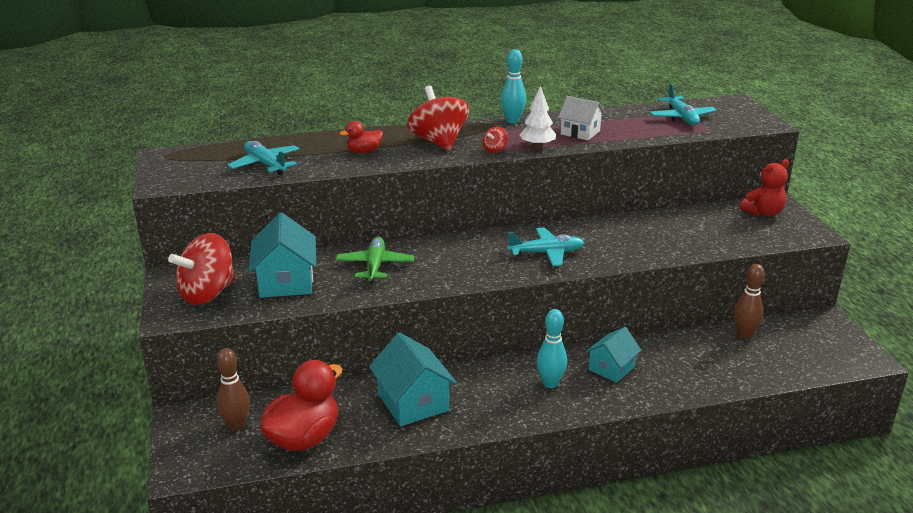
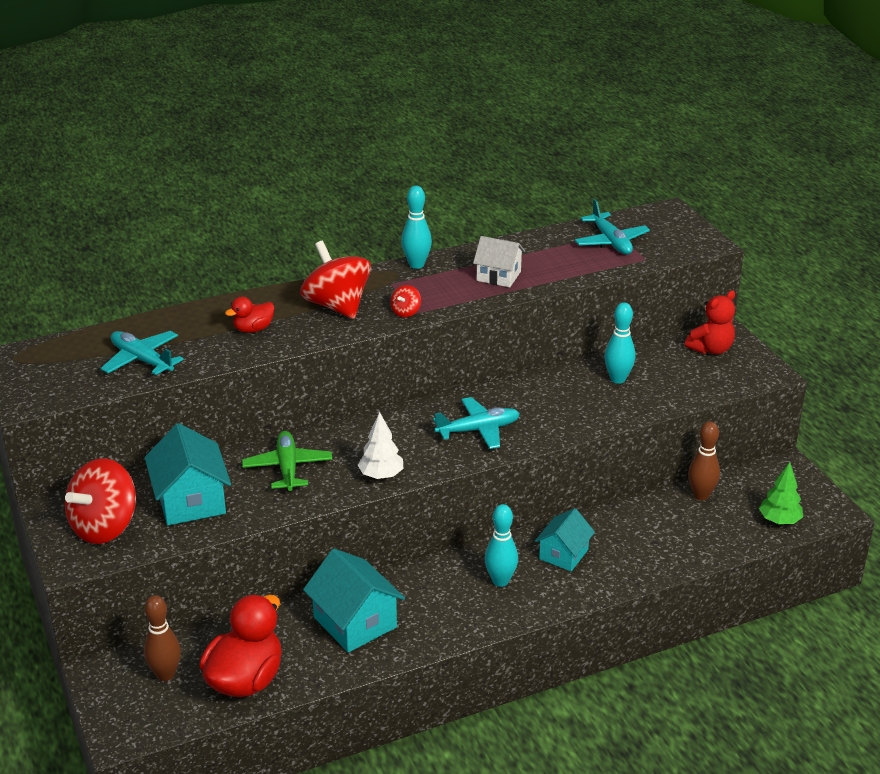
camera: 10 degrees left, 5 degrees up
(537, 146) = (453, 302): white tree -> white tree (381, 475)
(676, 227) = (618, 379): none -> turquoise bowling pin
(816, 362) = (779, 520): none -> green tree

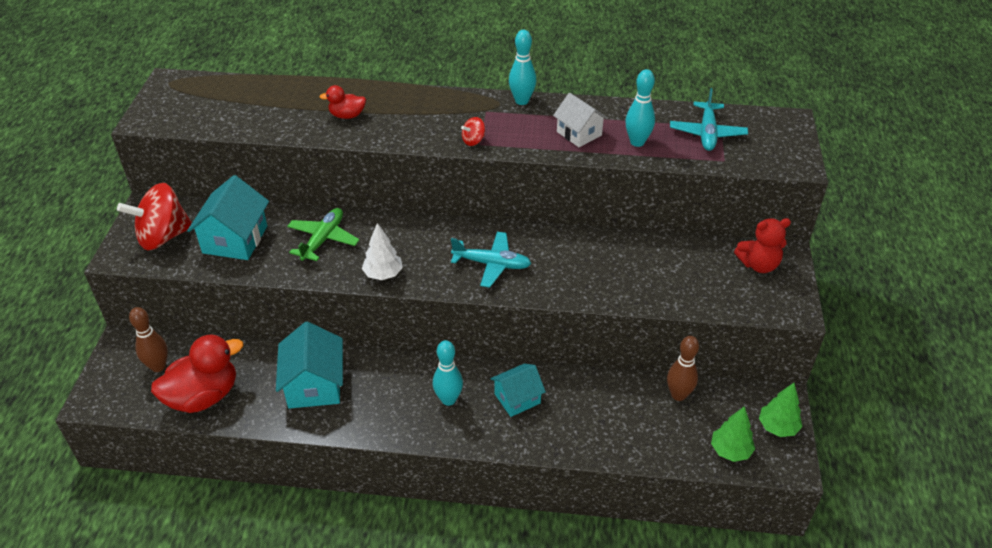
camera: 30 degrees right, 10 degrees up
(142, 360) = (247, 114): turquoise plane -> none
(337, 306) = (426, 117): red spinning top -> none
(618, 379) = (648, 262): turquoise bowling pin -> turquoise bowling pin (637, 142)
(801, 488) = (777, 427): none -> green tree

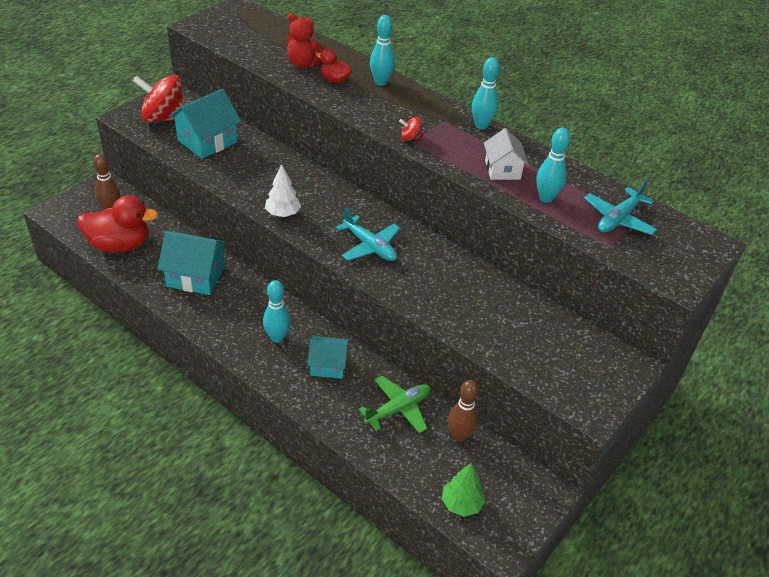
camera: 30 degrees right, 0 degrees up
(314, 385) = (196, 276): turquoise house -> turquoise house turned 75 degrees clockwise
(323, 239) = (265, 169): green plane -> green plane (398, 409)
(392, 99) = (380, 82): none -> turquoise bowling pin
(758, 265) = (597, 360): red teddy bear -> red teddy bear (303, 64)
(777, 427) = (522, 511): green tree -> none

